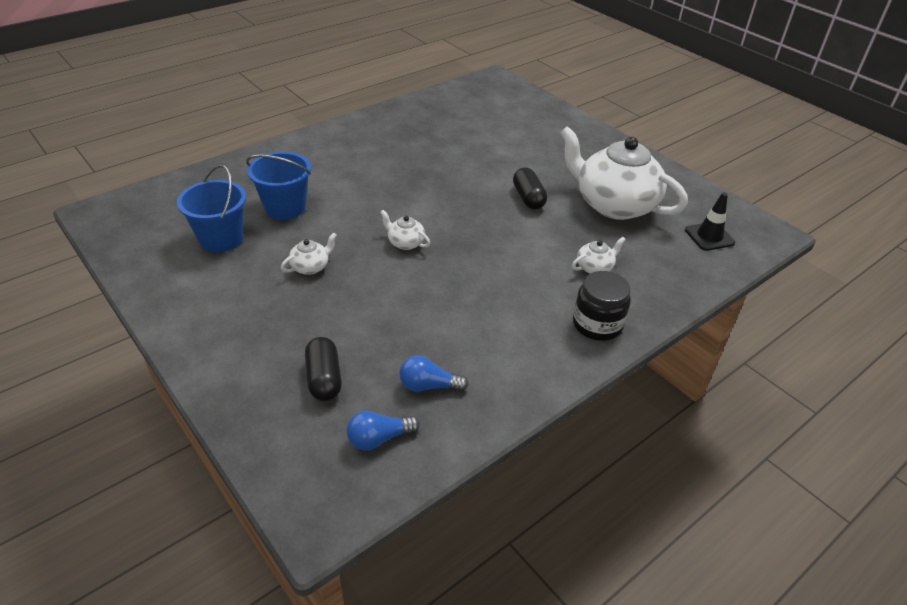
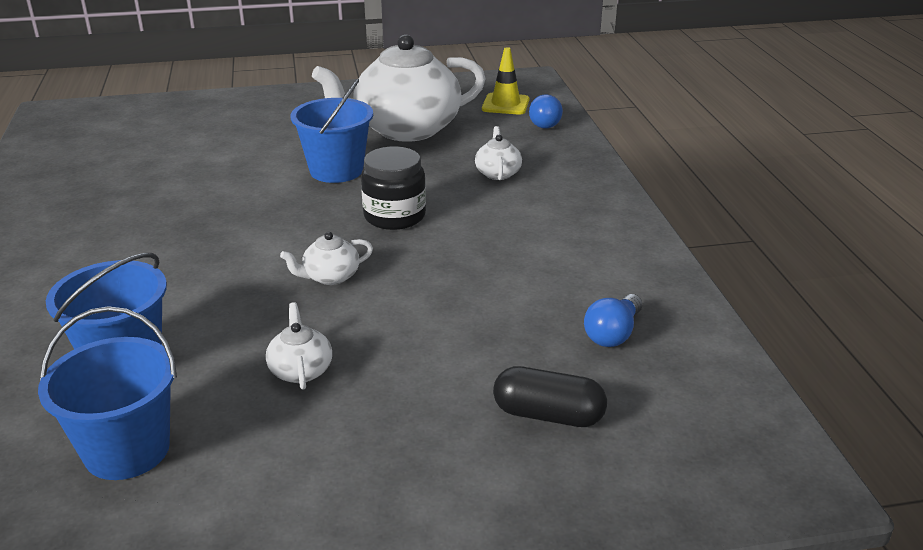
camera: 60 degrees left, 10 degrees down
(379, 438) = (681, 396): blue light bulb -> blue light bulb (545, 122)
(528, 198) = (336, 170): black capsule -> blue bucket
(597, 324) = (587, 201): black jar -> black jar (394, 216)
(709, 236) = (505, 104): black traffic cone -> yellow traffic cone

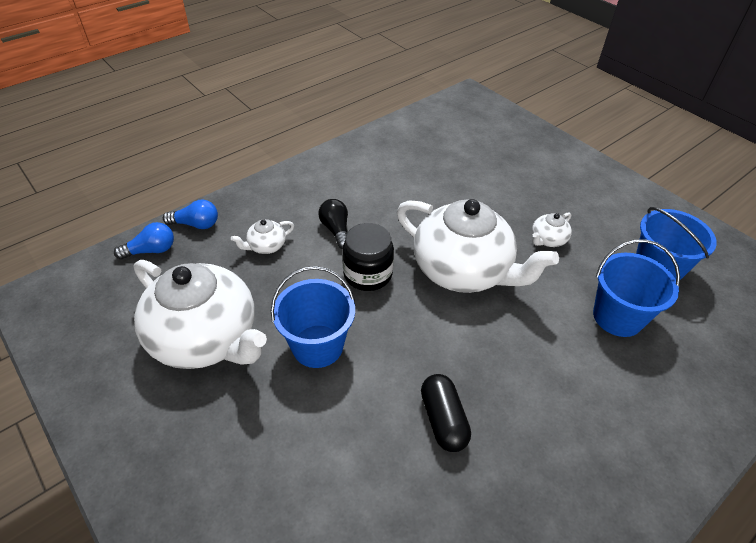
camera: 120 degrees left, 15 degrees up
(330, 277) = (463, 270): white teapot -> white teapot, size x2.48
(485, 216) = (336, 230): none -> black light bulb
(505, 104) = (115, 289): yellow traffic cone -> none
(548, 415) = (494, 154): black capsule -> black capsule (443, 420)
(613, 334) = (420, 151): blue light bulb -> blue light bulb (196, 224)

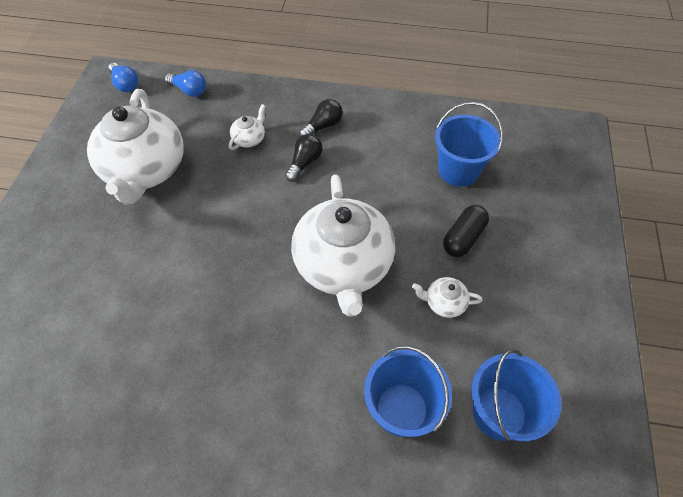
camera: 50 degrees right, 10 degrees up
(196, 224) = (232, 91): blue light bulb -> blue light bulb (125, 84)
(266, 246) = (249, 139): white teapot -> white teapot turned 105 degrees clockwise
(311, 197) = (323, 126): none -> black light bulb
(317, 346) = (188, 229): blue bucket -> blue bucket (458, 170)
(368, 274) = (279, 211): black jar -> none
(443, 420) = (186, 344): black capsule -> black capsule (463, 238)

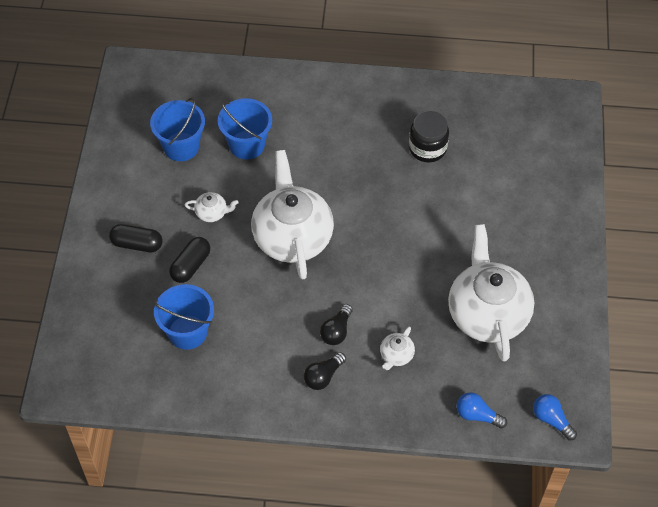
camera: 175 degrees right, 0 degrees up
(139, 384) = (427, 148): none -> black jar
(532, 267) = (137, 244): none -> black capsule

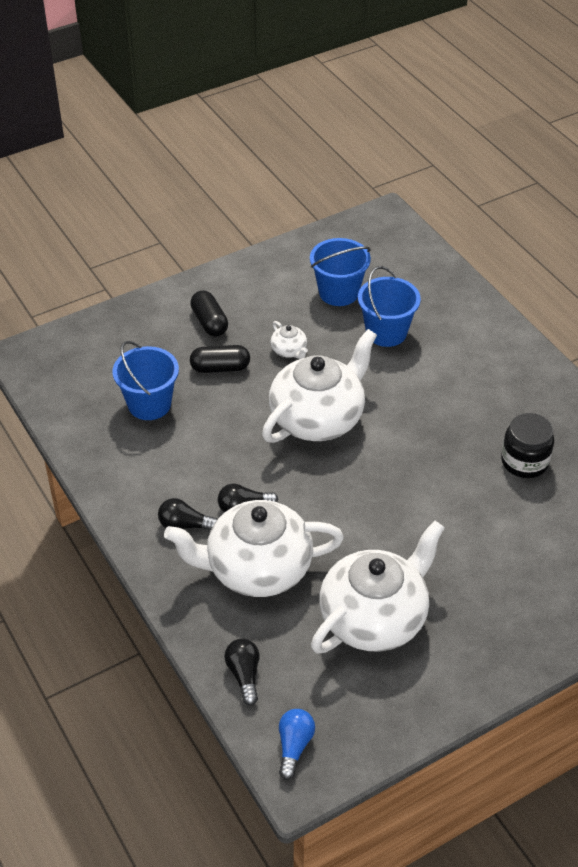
camera: 55 degrees right, 10 degrees down
(396, 355) = (257, 569): white teapot -> white teapot, size x2.48
(477, 415) = (244, 675): blue light bulb -> black light bulb

